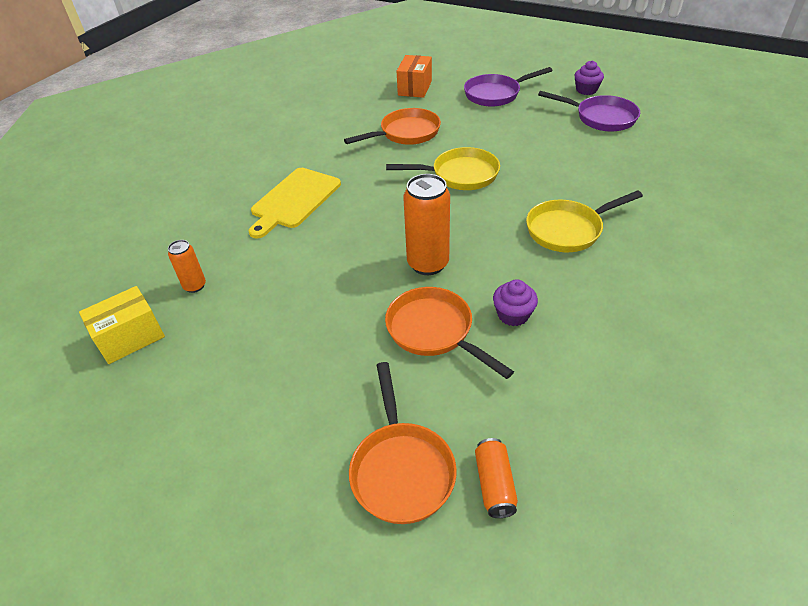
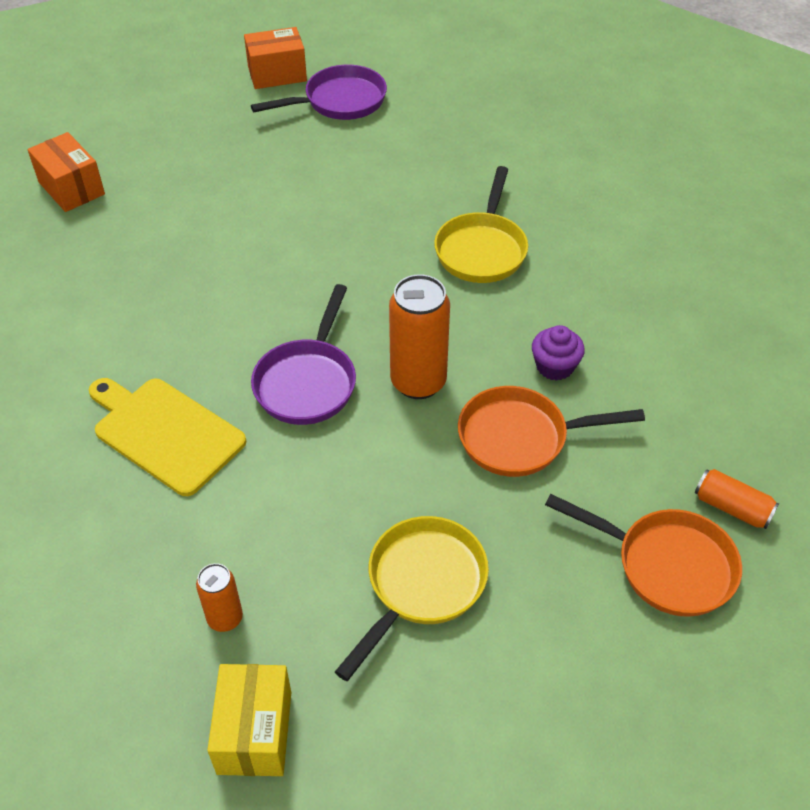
camera: 55 degrees left, 5 degrees up
(294, 200) = (165, 433): yellow cutting board -> yellow cutting board turned 150 degrees clockwise
(406, 133) = (160, 256): orange pan -> none
(460, 175) = (300, 264): yellow pan -> yellow pan (421, 585)
(495, 94) = (186, 137): purple pan -> purple pan (308, 382)
(586, 90) = (277, 74): purple cupcake -> orange box

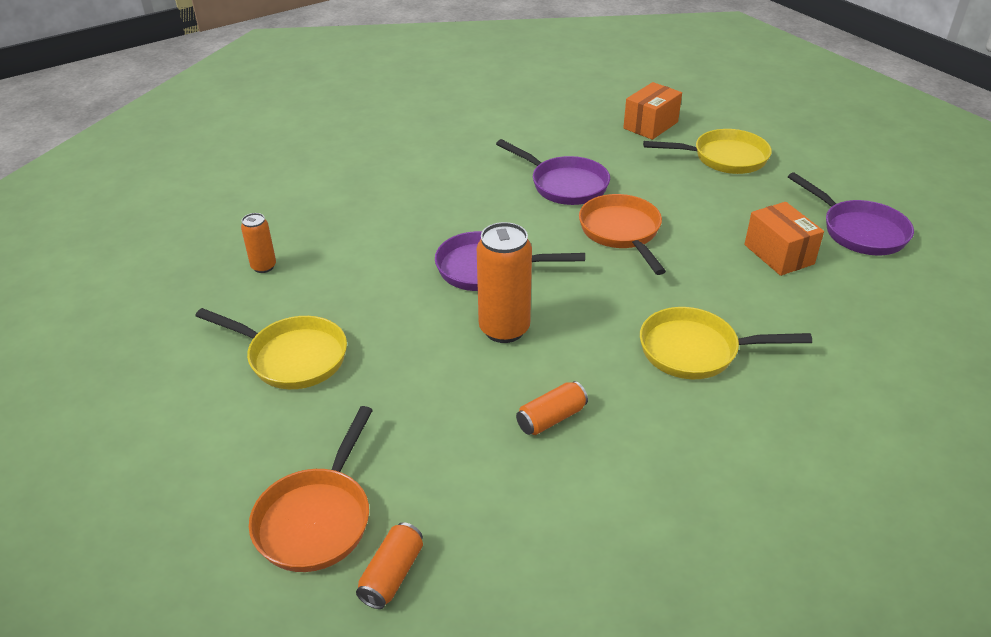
camera: 80 degrees right, 10 degrees down
(165, 287) = (564, 185): none -> purple pan
(165, 433) = (420, 212): yellow cutting board -> none
(173, 150) = (724, 158): none -> yellow pan
(255, 732) = (176, 294): yellow box -> none
(277, 74) = (870, 190): orange box -> orange box (779, 254)
(521, 438) = (454, 401): orange pan -> orange pan (621, 232)
(555, 366) = (551, 418): purple cupcake -> orange can

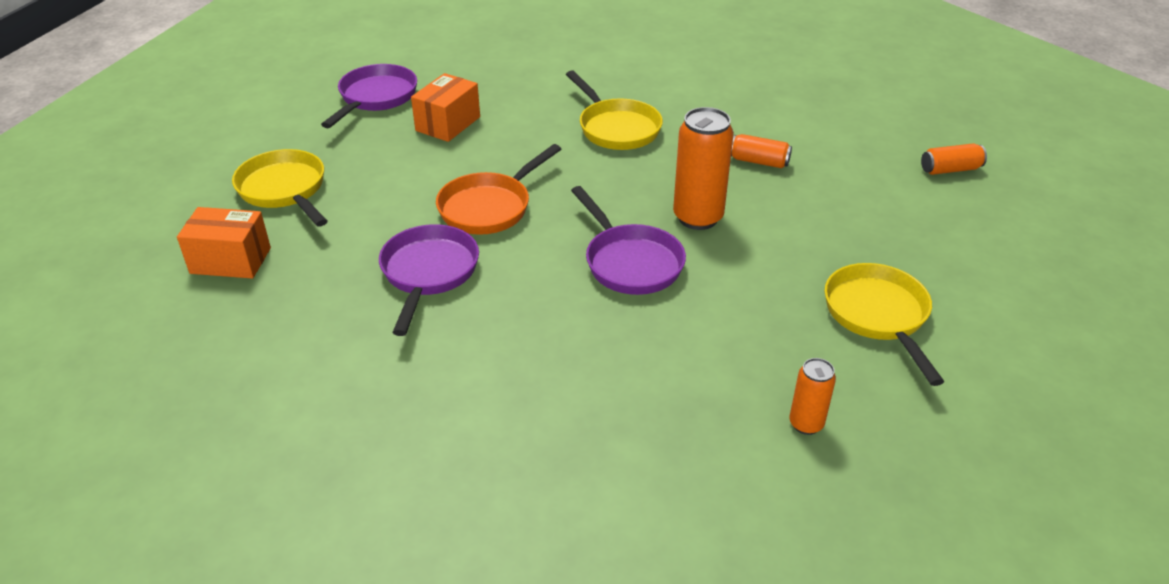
camera: 125 degrees left, 0 degrees up
(317, 518) = (967, 215): orange pan -> none

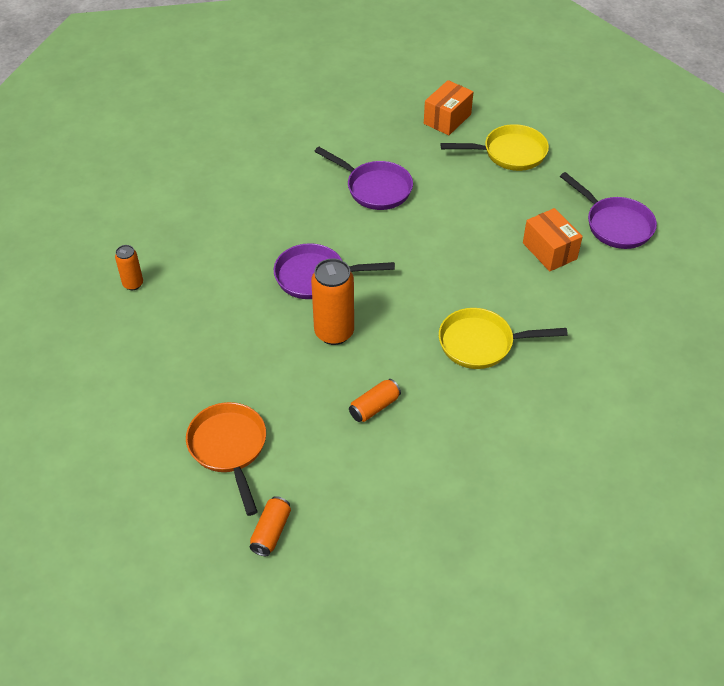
camera: 120 degrees right, 10 degrees up
(489, 207) = (423, 235): orange pan -> orange pan (229, 448)
(878, 316) = (171, 366): yellow pan -> none

